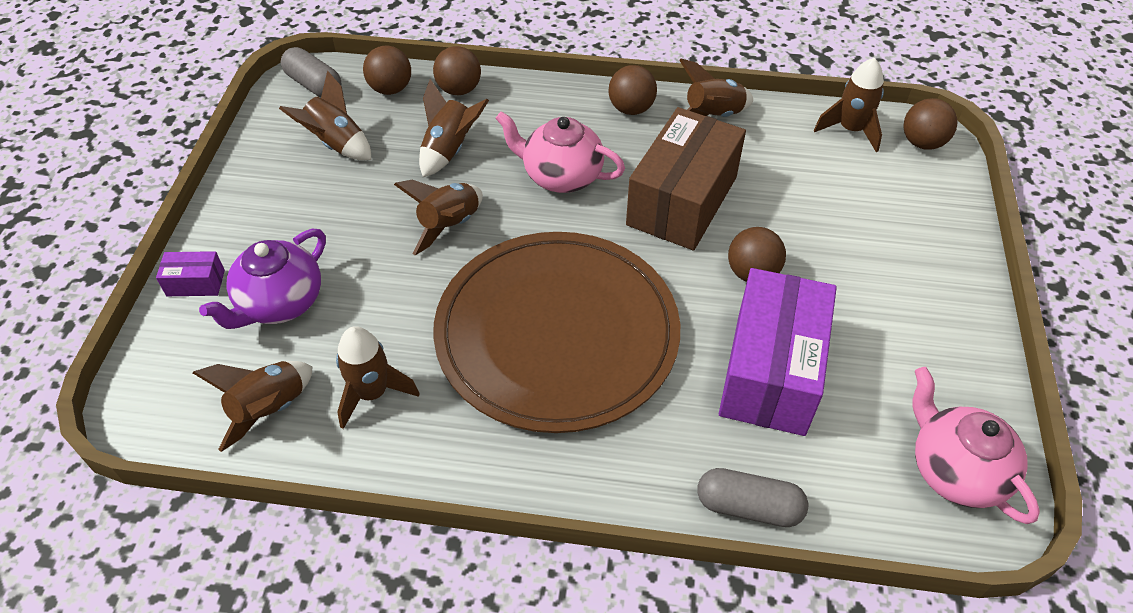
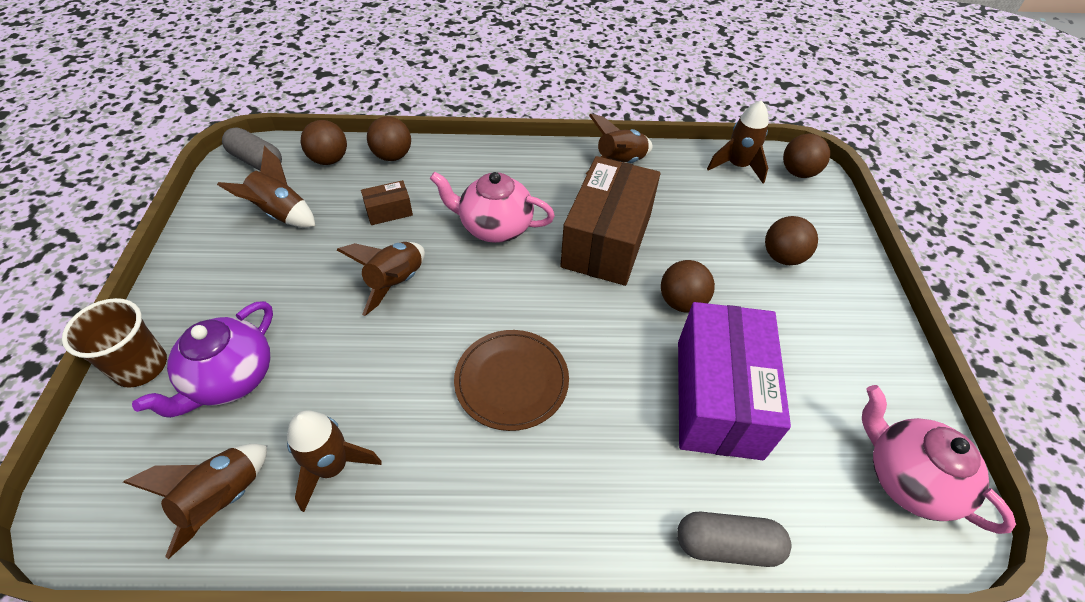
camera: 10 degrees left, 0 degrees up
(195, 283) = (141, 366): purple box -> brown cup
(449, 150) = (389, 211): brown rocket -> brown box
(557, 333) = (511, 381): brown plate -> brown plate, size x0.48
(631, 109) = (548, 162): brown ball -> brown ball (782, 257)

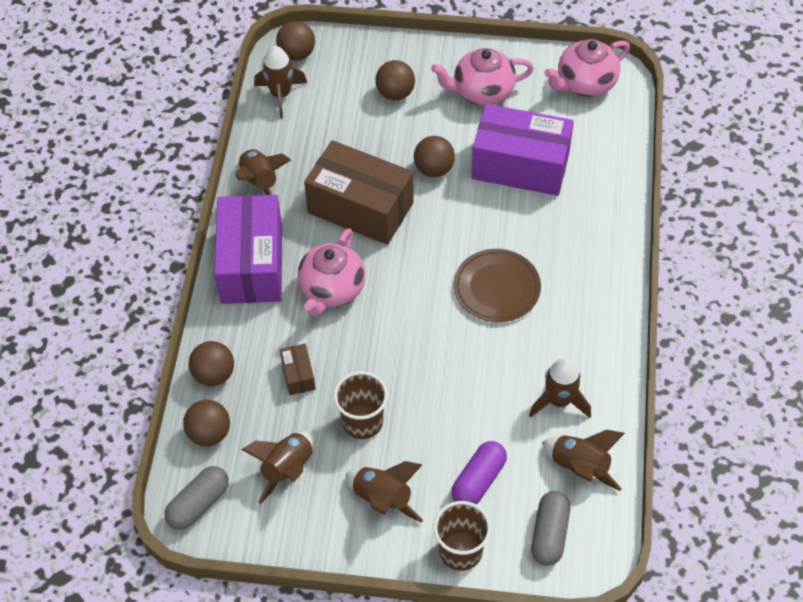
camera: 80 degrees left, 5 degrees up
(230, 379) = (478, 480): purple teapot -> purple capsule
(327, 265) = (362, 422): none -> brown cup
(396, 282) = (390, 366): brown rocket -> brown rocket (383, 499)
(520, 167) = (252, 264): none -> purple box
(727, 545) = (622, 184): grey capsule -> grey capsule (549, 534)
(826, 344) = (482, 91): none -> pink teapot

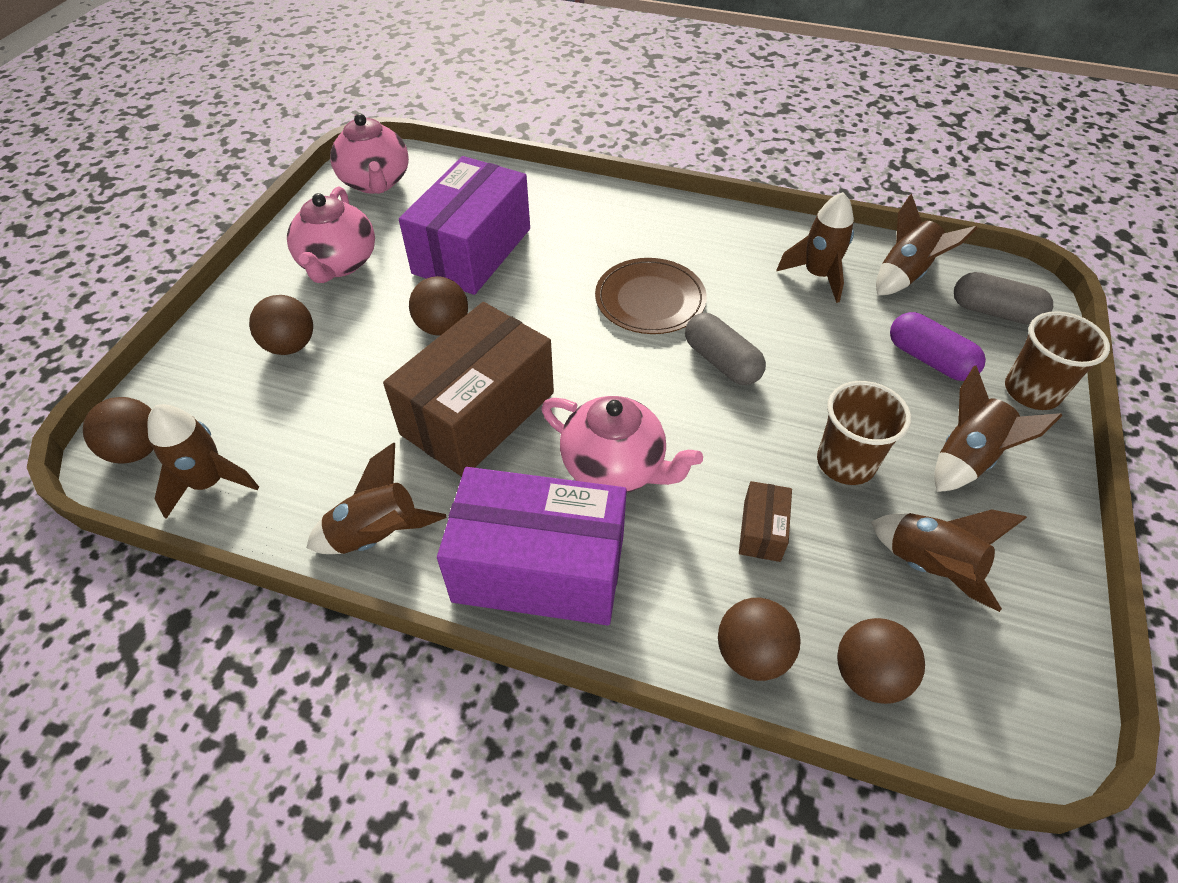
camera: 80 degrees left, 5 degrees down
(198, 504) = (1006, 709): grey capsule -> grey capsule (721, 362)
(298, 375) = (762, 530): brown box -> brown box turned 75 degrees counterclockwise

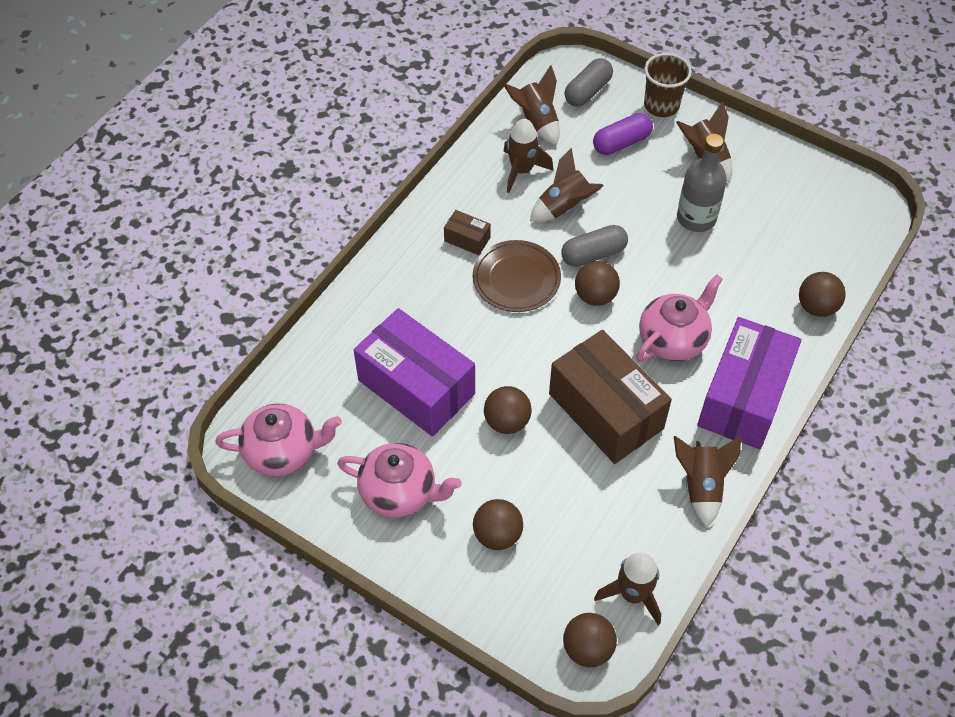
camera: 75 degrees left, 5 degrees up
(762, 530) = (737, 276): brown box -> brown box (467, 239)
(845, 463) = (696, 218): brown cup -> grey bottle
(868, 675) = (836, 260): brown ball -> brown ball (595, 296)
(929, 567) = (776, 208): brown rocket -> brown rocket (564, 207)

